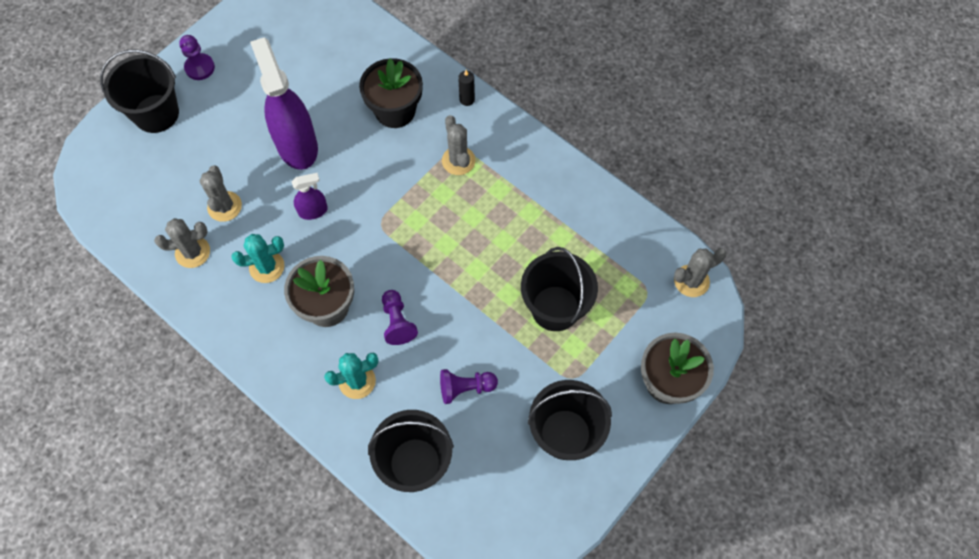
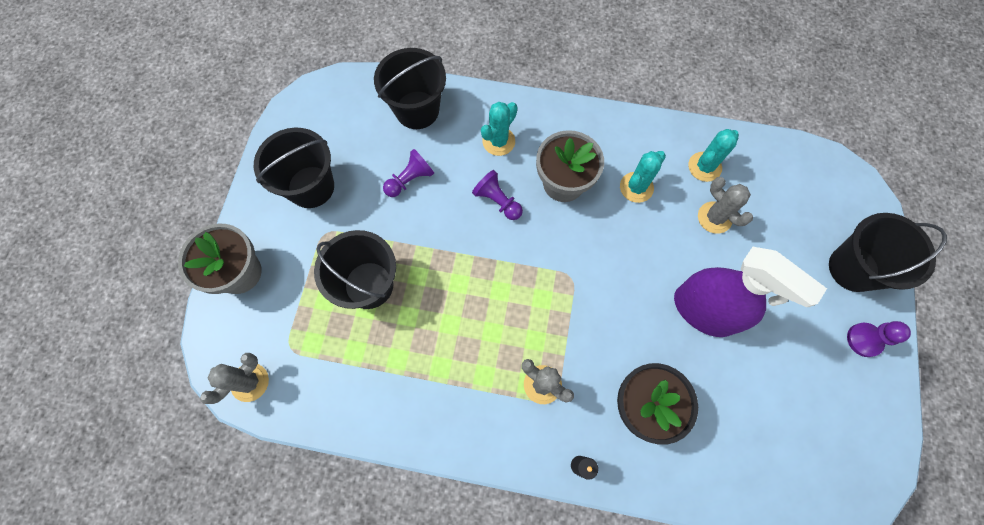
camera: 150 degrees right, 5 degrees up
(192, 252) = (704, 167): grey cactus -> turquoise cactus
(313, 211) = (638, 256): purple spray bottle -> none

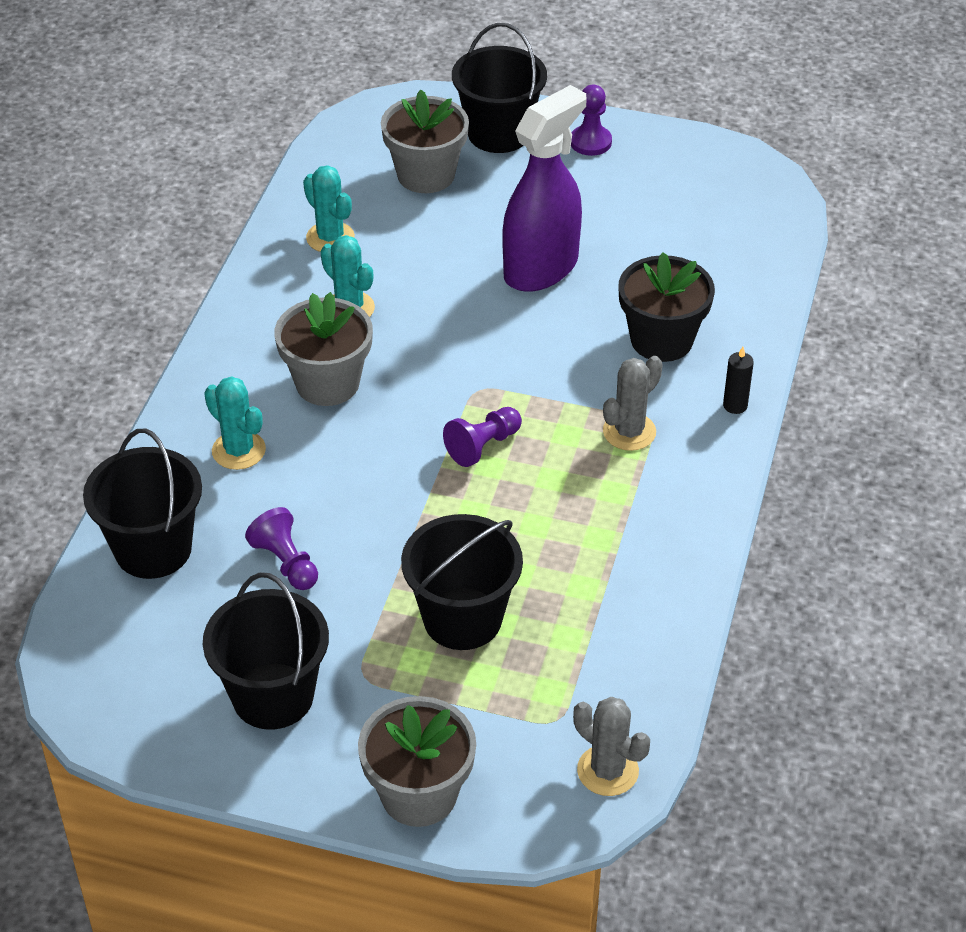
camera: 85 degrees left, 25 degrees down
(497, 201) = (344, 459): purple pawn -> purple pawn (483, 446)
(714, 217) = (410, 240): grey cactus -> none
(788, 221) = (426, 175): none -> grey flower pot

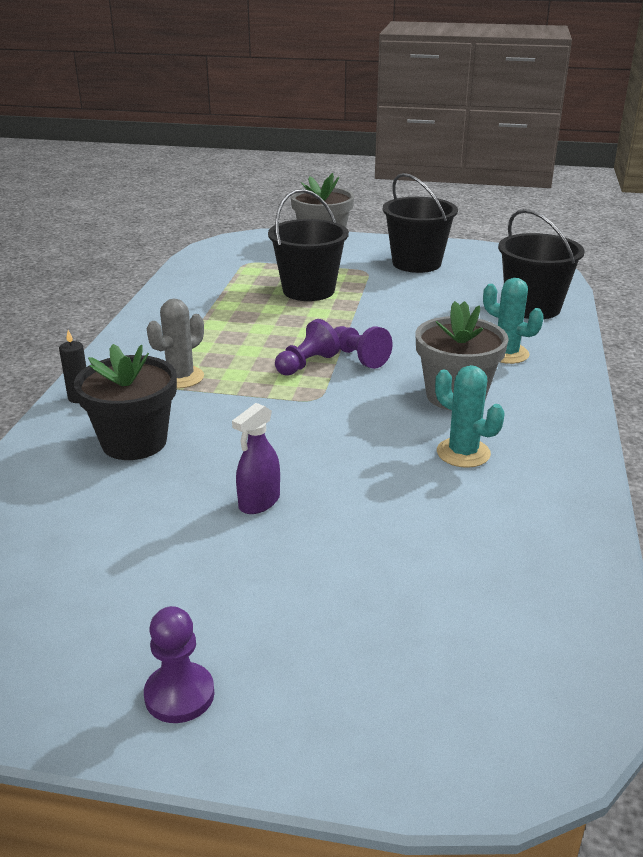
camera: 175 degrees right, 15 degrees down
(286, 563) = (436, 306): purple pawn -> purple pawn (358, 357)
(330, 238) = (521, 523): turquoise cactus -> none
(426, 175) = (430, 617): grey flower pot -> none
(498, 133) = (333, 703): black bucket -> none
(541, 268) = (259, 502): purple spray bottle -> purple spray bottle, size x0.47
(607, 771) = (219, 250): grey cactus -> none

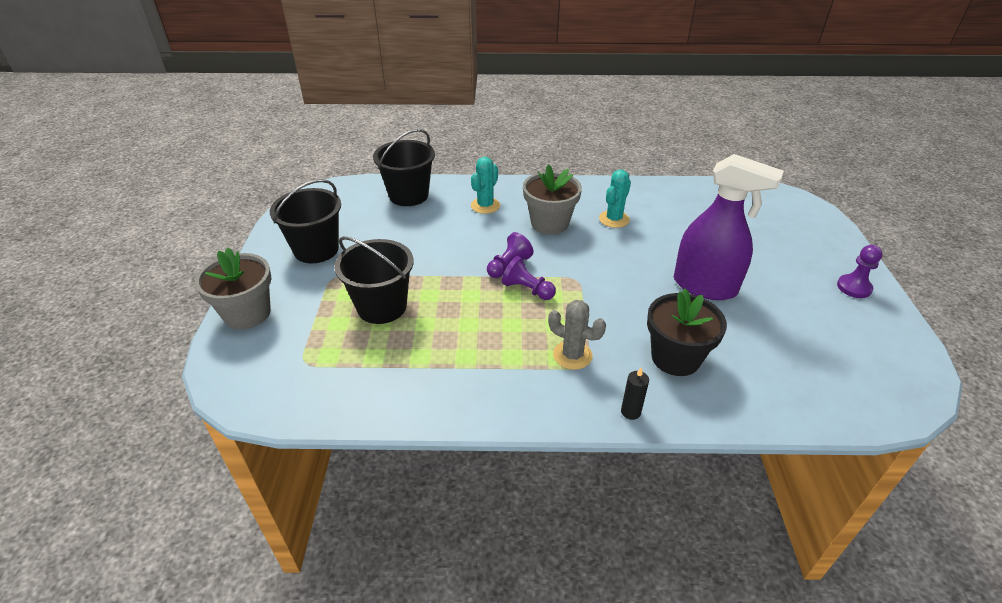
camera: 100 degrees left, 10 degrees up
(259, 502) = (705, 286): purple spray bottle -> purple spray bottle, size x2.12

